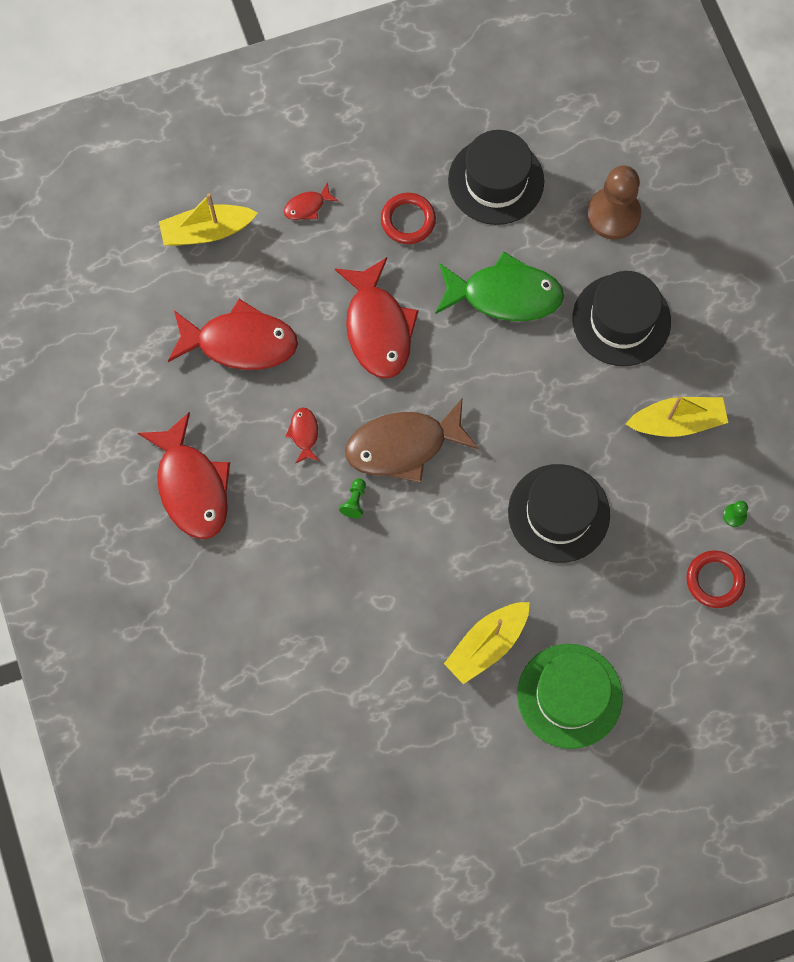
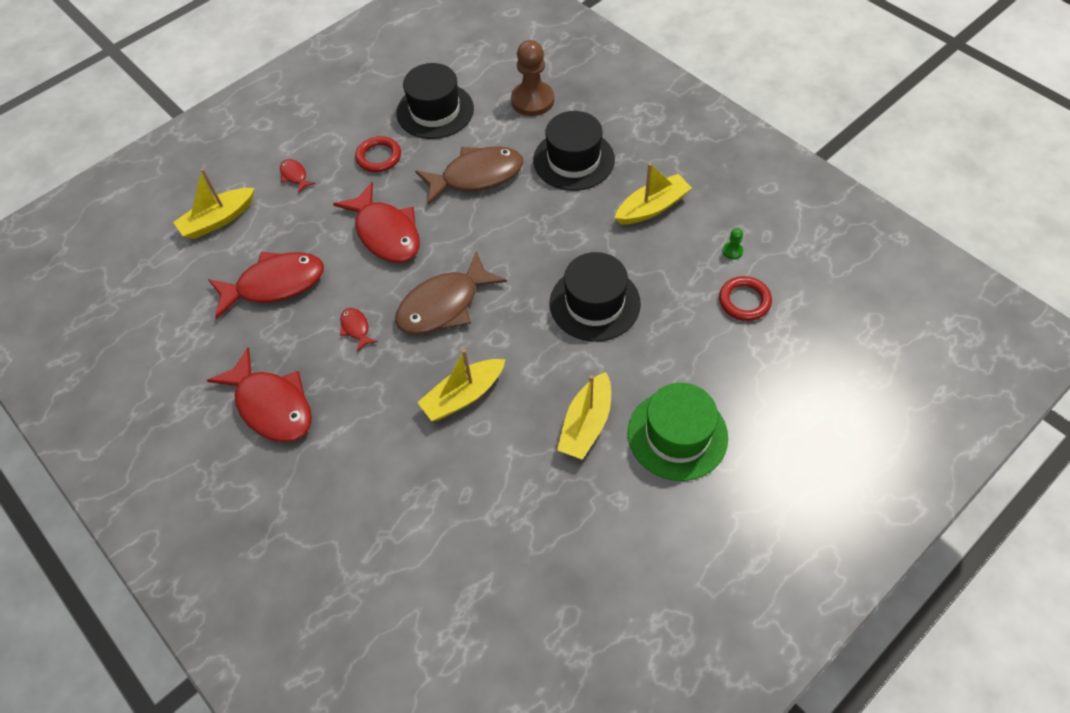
camera: 20 degrees left, 15 degrees down
(307, 206) = (295, 176): red fish -> red fish turned 105 degrees clockwise
(355, 501) = (421, 361): green pawn -> none
(381, 559) = (463, 396): none -> yellow boat
(504, 295) = (476, 176): green fish -> brown fish

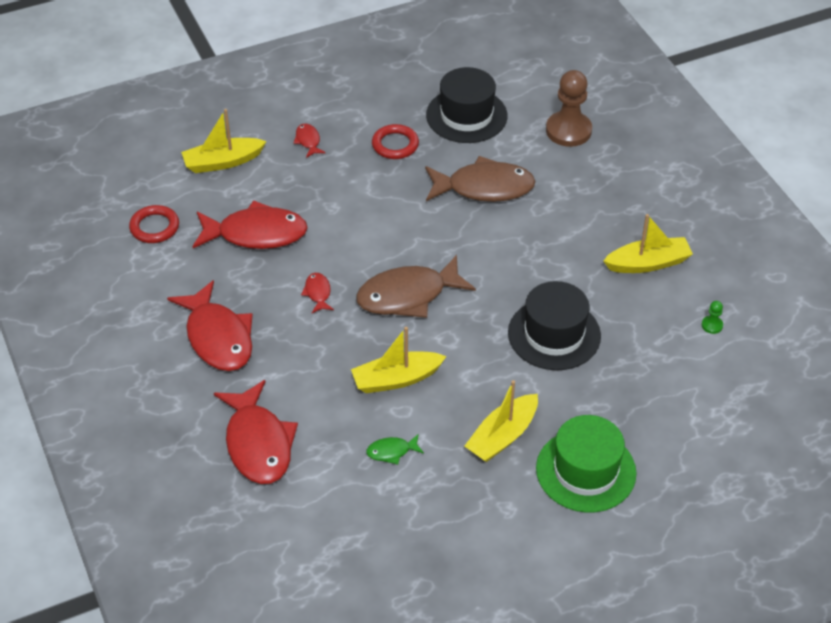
camera: 15 degrees right, 10 degrees down
(386, 233) = (376, 216): red fish -> red fish (258, 443)
(486, 475) = (392, 451): none -> green fish
(573, 160) = (587, 198): black hat -> none
(744, 301) = (704, 373): red ring -> red ring (154, 227)

